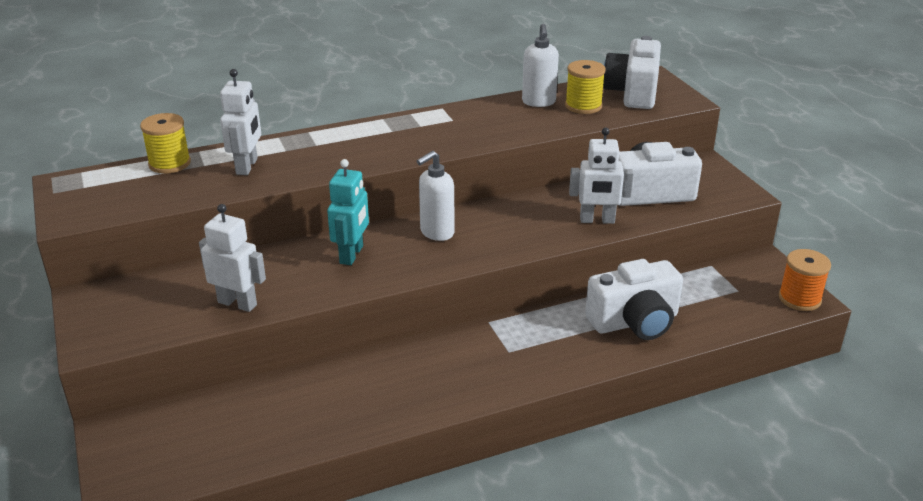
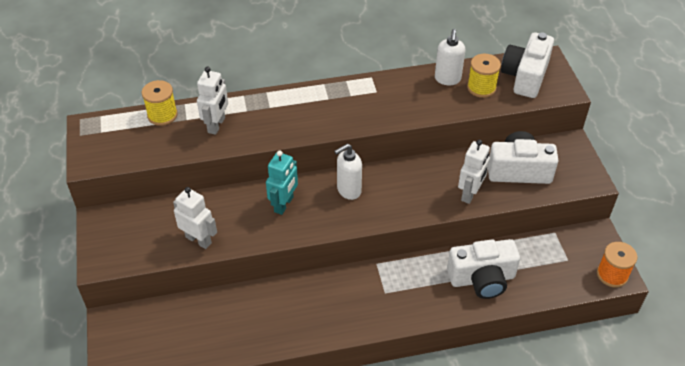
camera: 10 degrees right, 15 degrees up
(597, 220) = (470, 194): white robot -> white robot turned 75 degrees counterclockwise

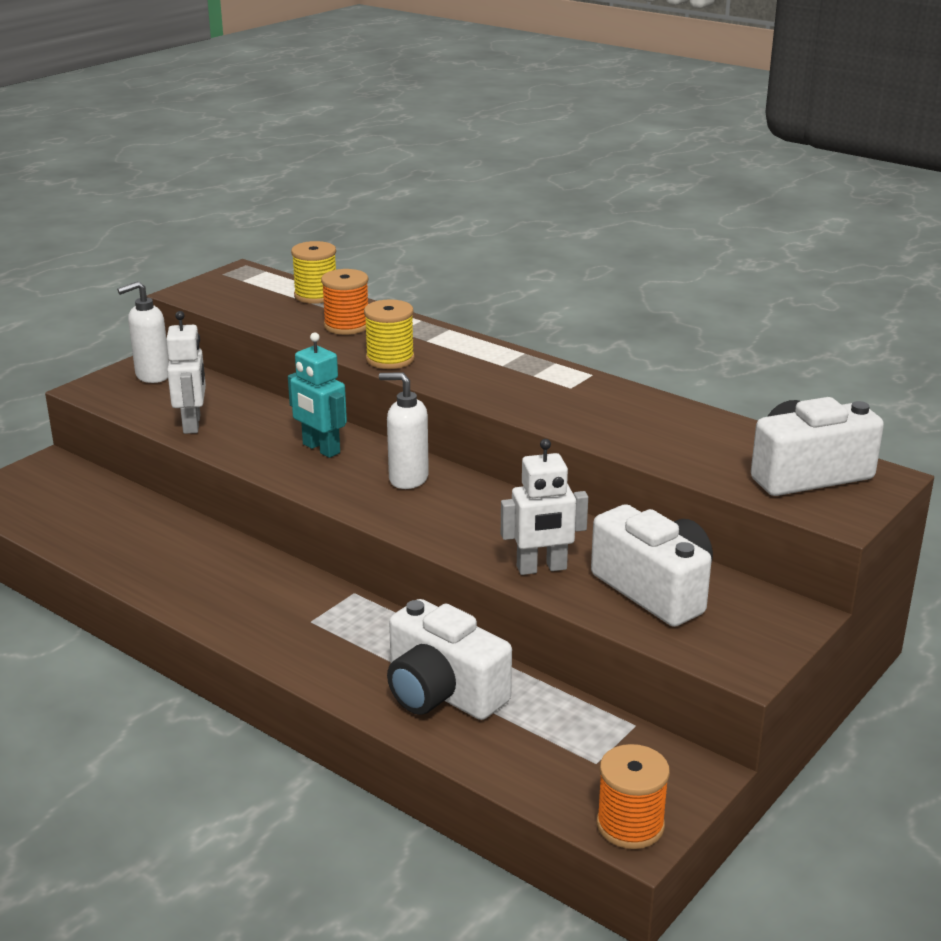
camera: 50 degrees right, 20 degrees down
(217, 125) = (347, 326): white robot -> orange spool
(284, 204) = (321, 449): turquoise robot -> turquoise robot turned 60 degrees clockwise
(447, 79) = (685, 422): white soap dispenser -> white soap dispenser (152, 376)
(481, 88) = (716, 451): yellow spool -> yellow spool (390, 359)

